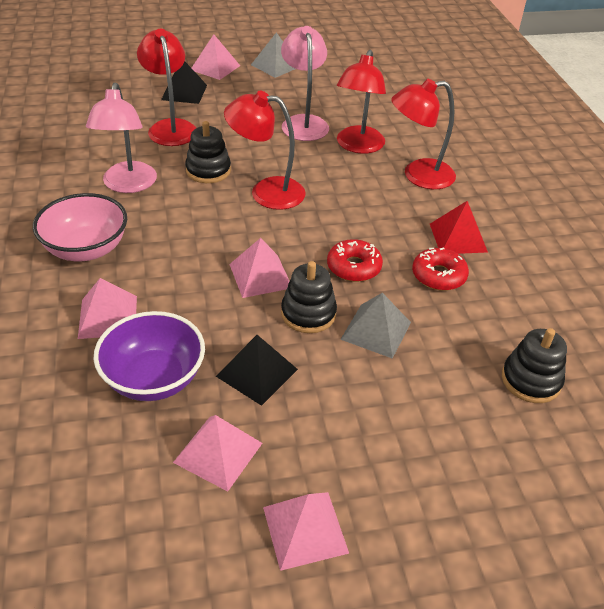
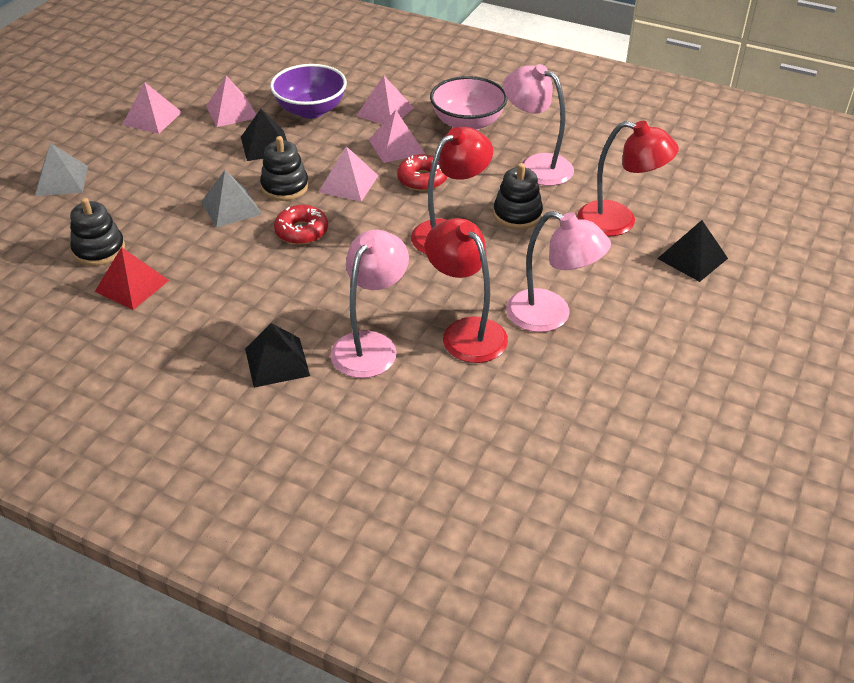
camera: 130 degrees right, 0 degrees up
(215, 67) = (744, 307): pink pyramid -> pink pyramid (396, 146)
(275, 65) = (716, 363): grey pyramid -> grey pyramid (61, 180)
(418, 176) = (370, 345): red lamp -> pink lamp
(438, 275) = (236, 270): red donut -> red donut (422, 179)
(458, 237) = (260, 311): red pyramid -> red pyramid (132, 285)
(484, 205) = (277, 362): none -> black pyramid

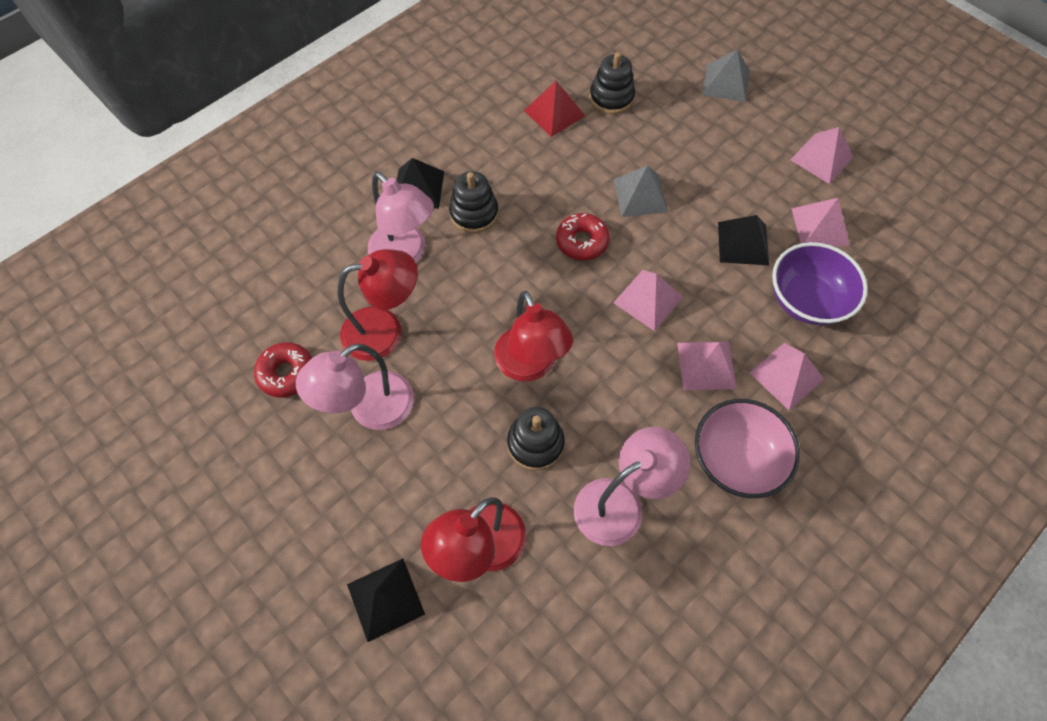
camera: 110 degrees right, 20 degrees up
(285, 187) = (660, 244): black stacking toy -> black stacking toy (474, 213)
(422, 179) = (633, 371): red donut -> red donut (286, 373)

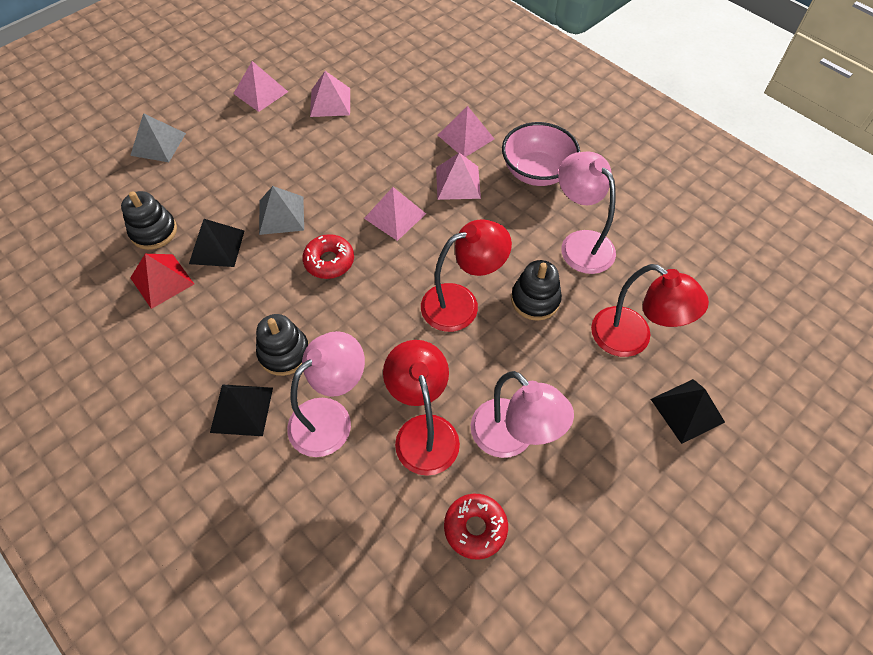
camera: 90 degrees left, 5 degrees down
(743, 243) = (342, 149): black pyramid -> black pyramid (217, 247)
(806, 300) = (399, 118): purple bowl -> none

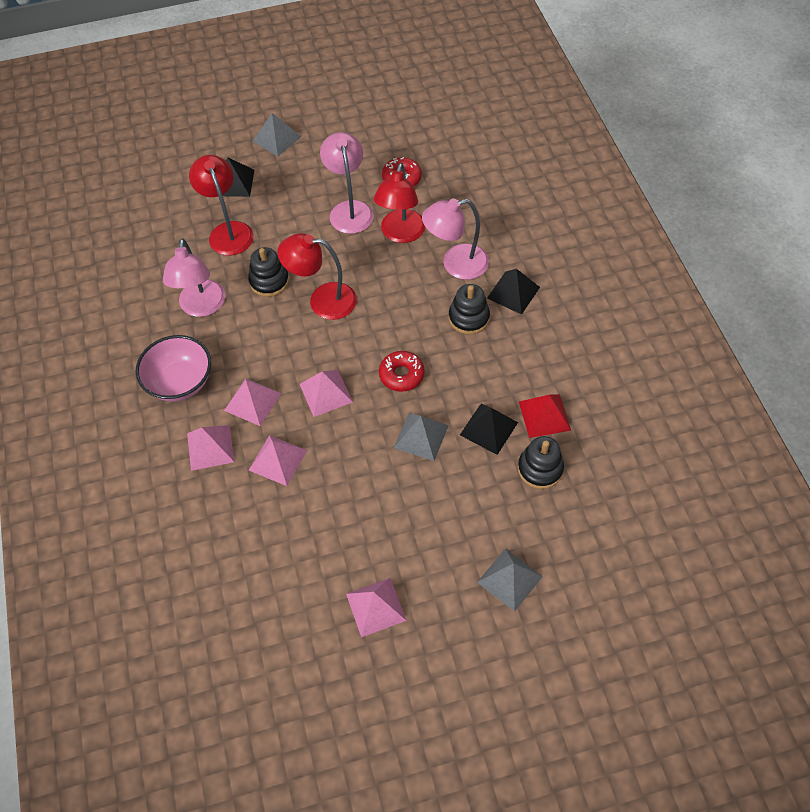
camera: 150 degrees left, 0 degrees up
(330, 102) = (310, 555): pink pyramid -> pink pyramid (278, 460)
(699, 515) = (276, 139): none -> grey pyramid

